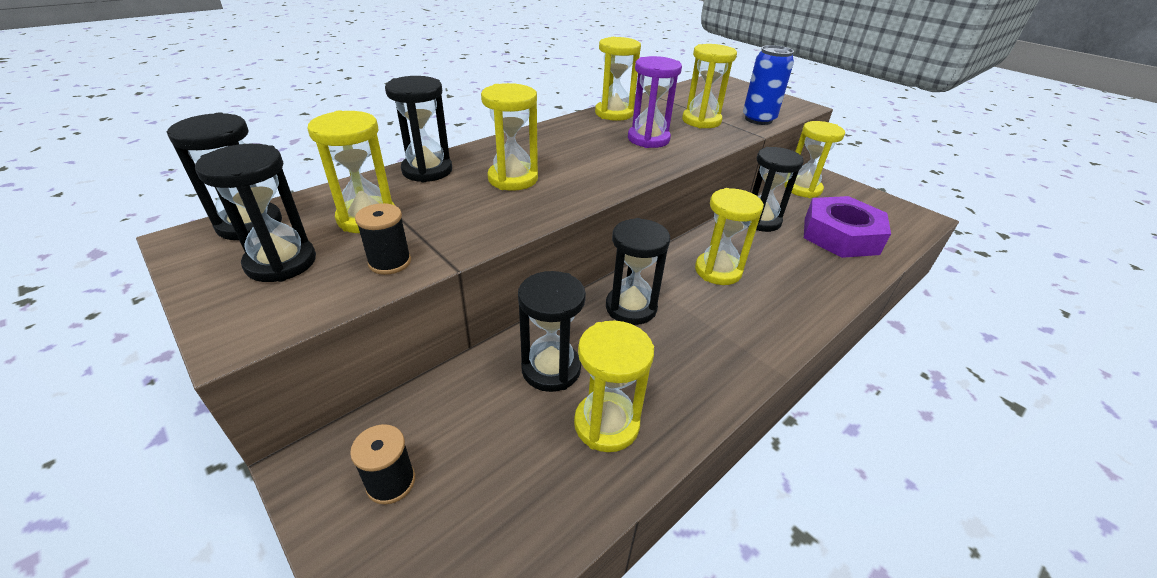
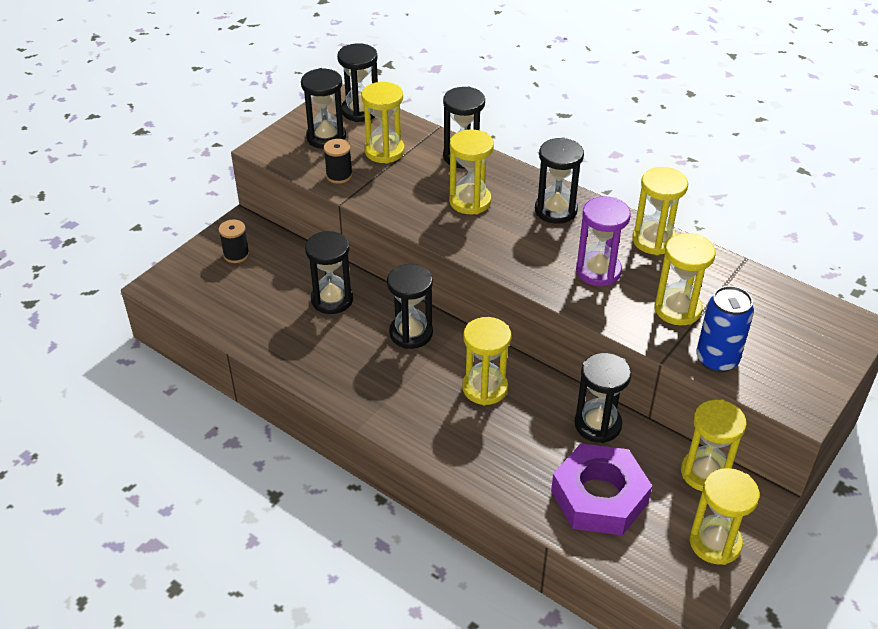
camera: 80 degrees right, 5 degrees up
(553, 141) = (556, 210): none -> black hourglass
(606, 424) = (290, 333): yellow hourglass -> yellow hourglass (715, 543)

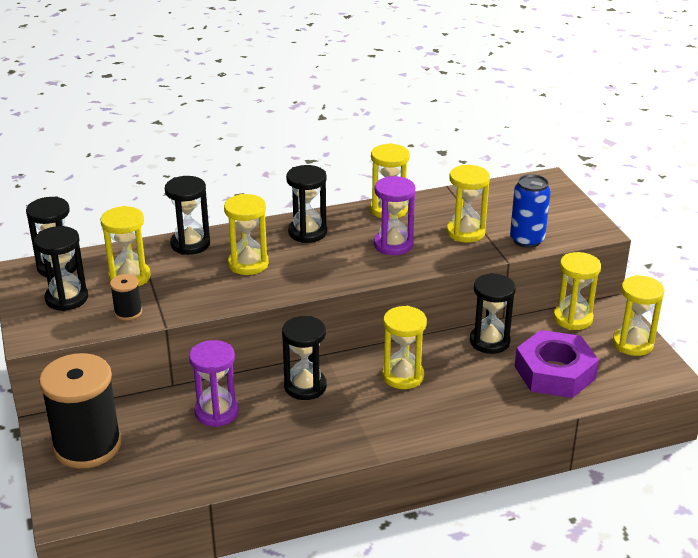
camera: 55 degrees left, 10 degrees down
(236, 254) = (87, 445): black spool -> black spool, size x2.32
(332, 300) = (216, 412): black hourglass -> purple hourglass

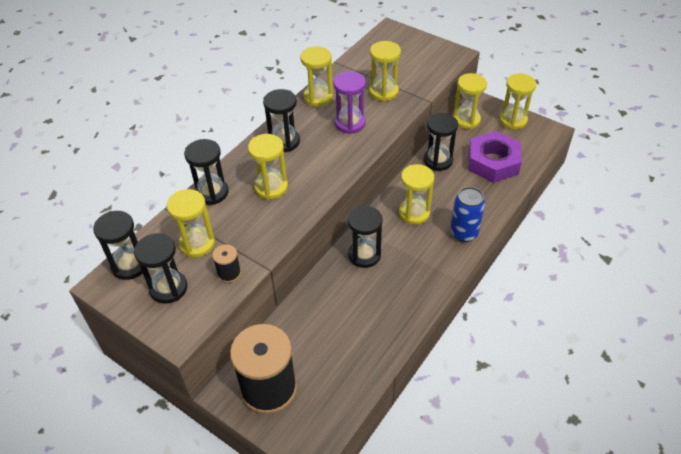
camera: 35 degrees left, 15 degrees up
(216, 412) = (328, 308): purple hourglass -> none
(527, 240) = (425, 80): blue can -> blue can (464, 233)

